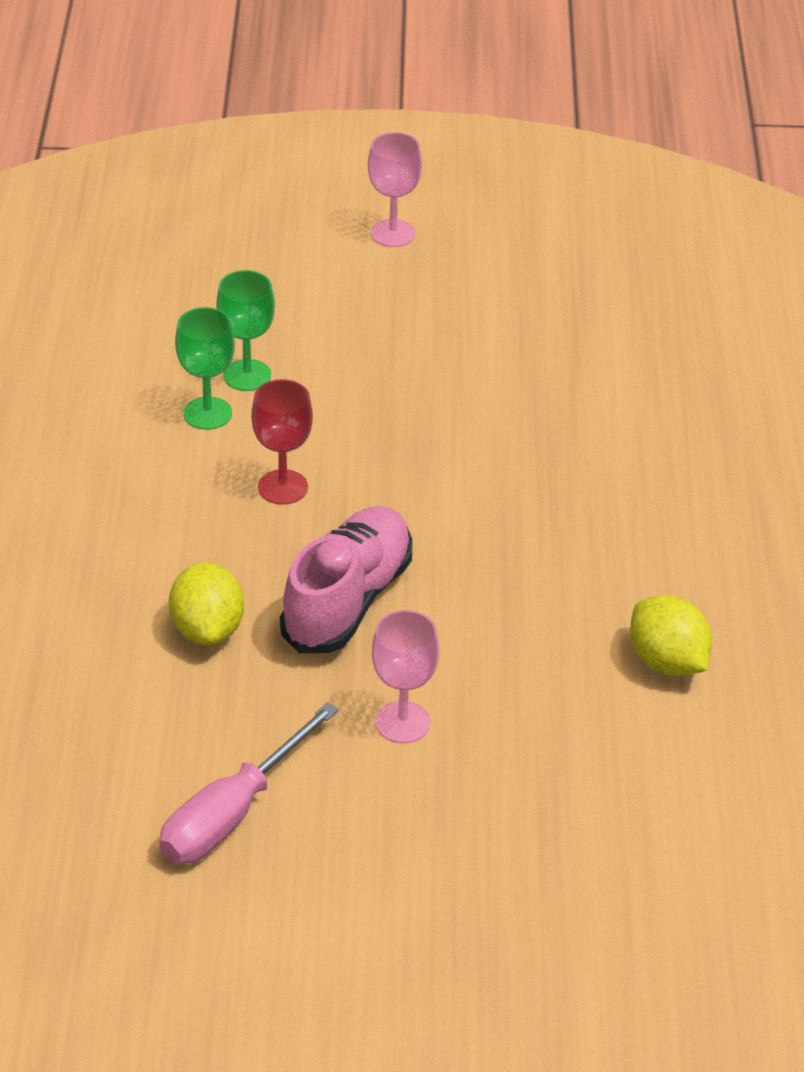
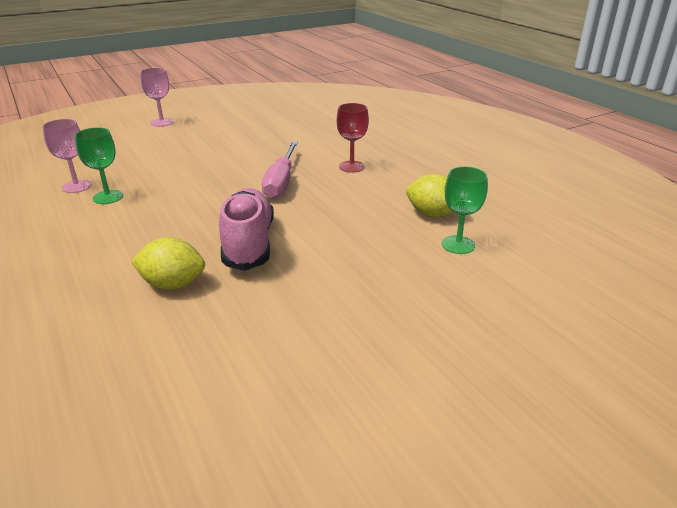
camera: 30 degrees left, 10 degrees down
(207, 629) = (173, 284): yellow lemon -> yellow lemon turned 45 degrees counterclockwise
(232, 813) = (265, 377): pink screwdriver -> pink screwdriver (281, 182)
(247, 375) = (121, 179): green goblet -> green goblet (458, 245)
(282, 487) = (173, 212): red goblet -> red goblet (351, 167)
(402, 722) = (330, 285): pink goblet -> pink goblet (77, 186)

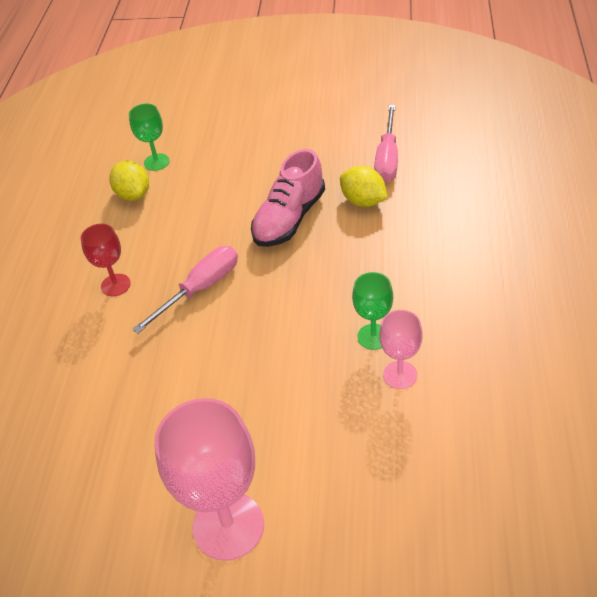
camera: 140 degrees left, 15 degrees up
(162, 122) = (228, 526): pink goblet -> pink goblet, size x1.88
(167, 345) = (387, 159): none -> pink screwdriver

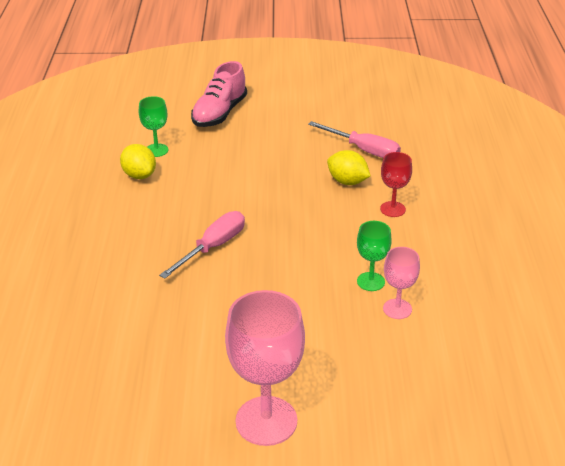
camera: 10 degrees left, 10 degrees down
(115, 285) = (135, 245): red goblet -> red goblet (392, 209)
(289, 219) = (284, 194): pink shoe -> pink shoe (219, 113)
(387, 159) = (363, 150): pink screwdriver -> pink screwdriver turned 60 degrees counterclockwise

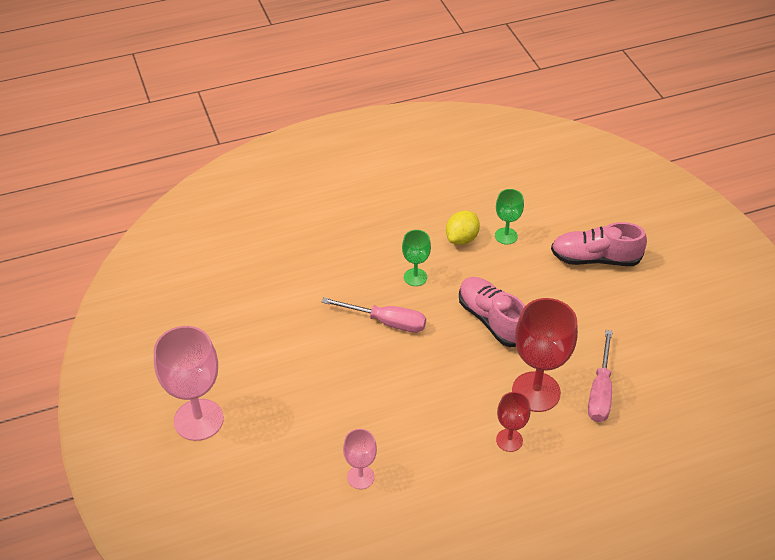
camera: 70 degrees right, 10 degrees up
(252, 184) = (492, 320): none -> pink shoe
(347, 181) = (536, 392): yellow lemon -> red goblet
(370, 281) = (390, 448): green goblet -> green goblet (415, 277)

